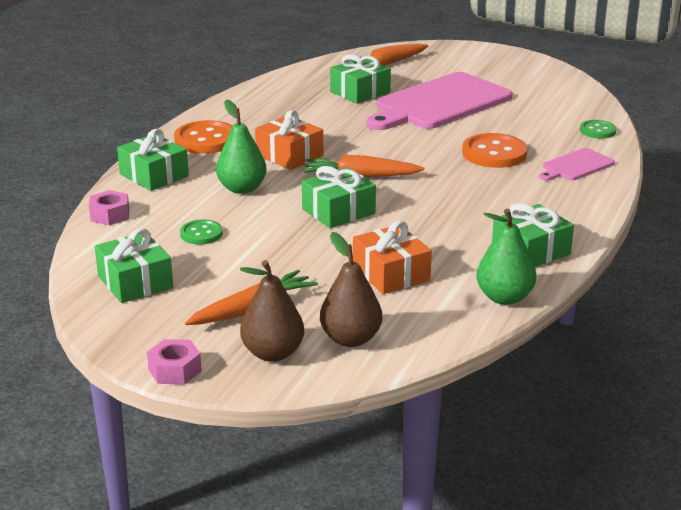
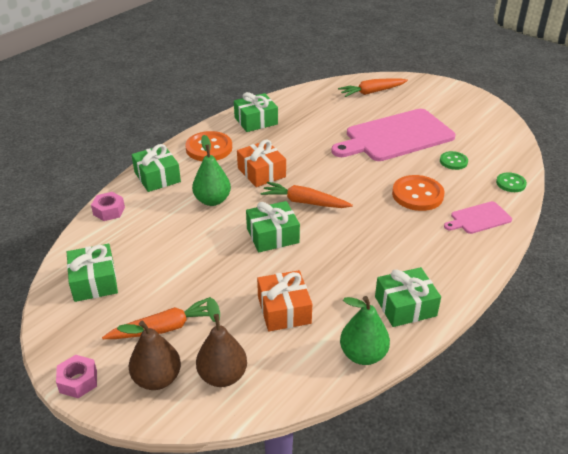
camera: 15 degrees right, 10 degrees up
(201, 234) = (163, 241): green button -> green button (453, 161)
(360, 92) = (340, 117): green gift -> green gift (256, 121)

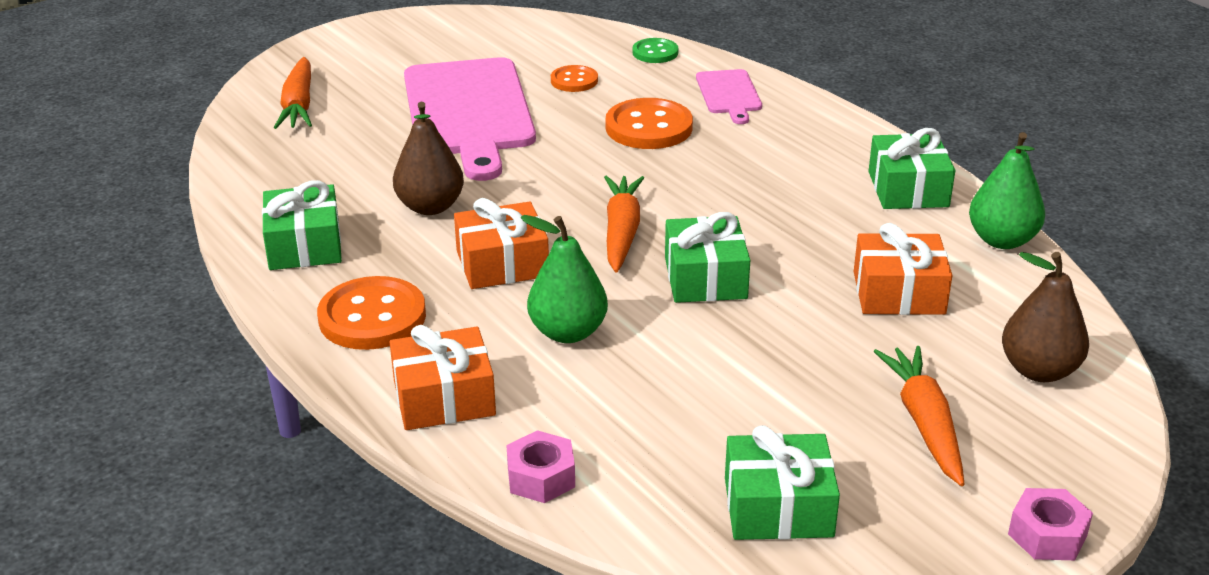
camera: 75 degrees left, 5 degrees down
(157, 177) = (444, 398): green gift -> orange gift
(157, 379) = (1043, 440): brown pear -> brown pear (430, 207)
(304, 202) = (621, 232): orange carrot -> orange carrot turned 150 degrees clockwise
(453, 161) = (574, 81): green button -> orange button

